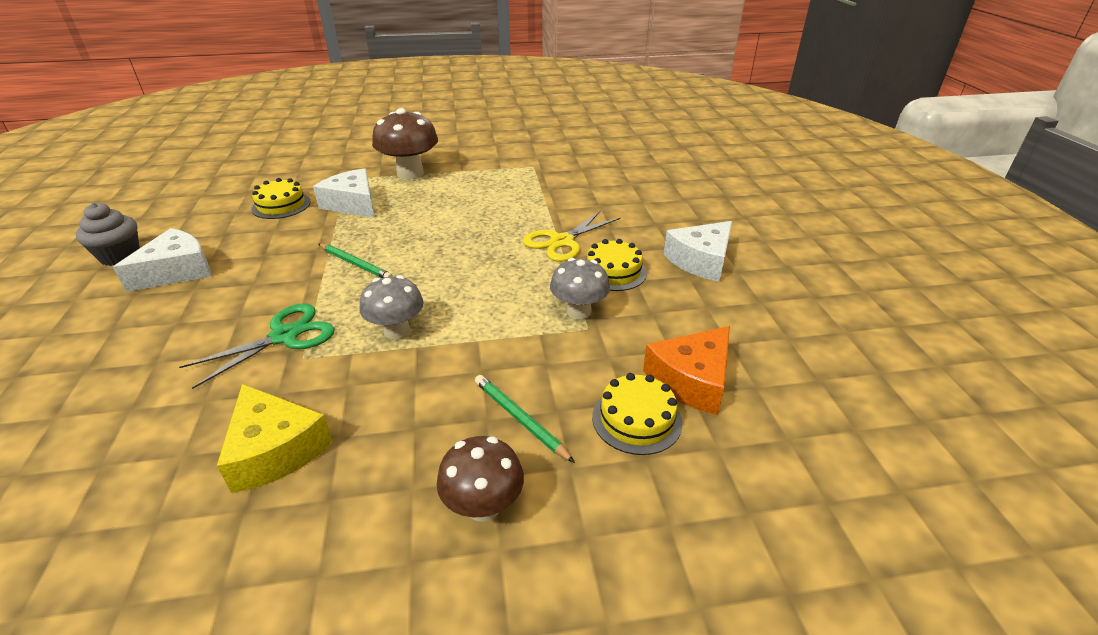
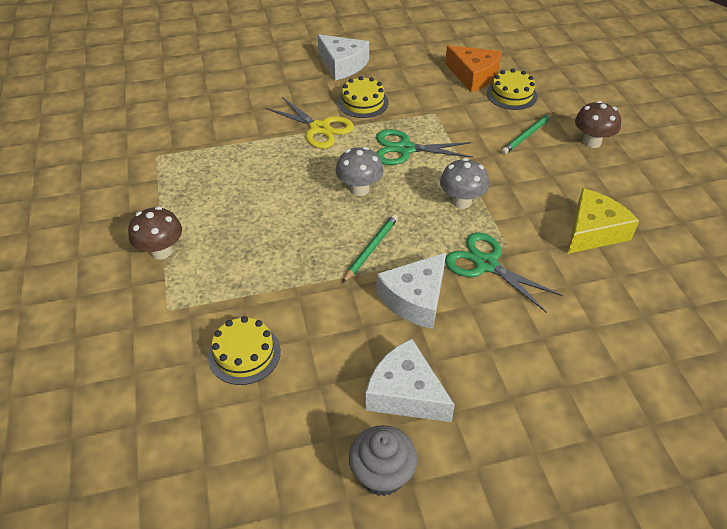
camera: 95 degrees left, 10 degrees up
(353, 204) = (243, 284): white cheese -> white cheese (415, 299)
(410, 173) = (161, 251): brown mushroom -> brown mushroom, size x0.65
(511, 296) = (405, 149): none -> green scissors
(578, 311) = (417, 117): grey mushroom -> grey mushroom (359, 189)

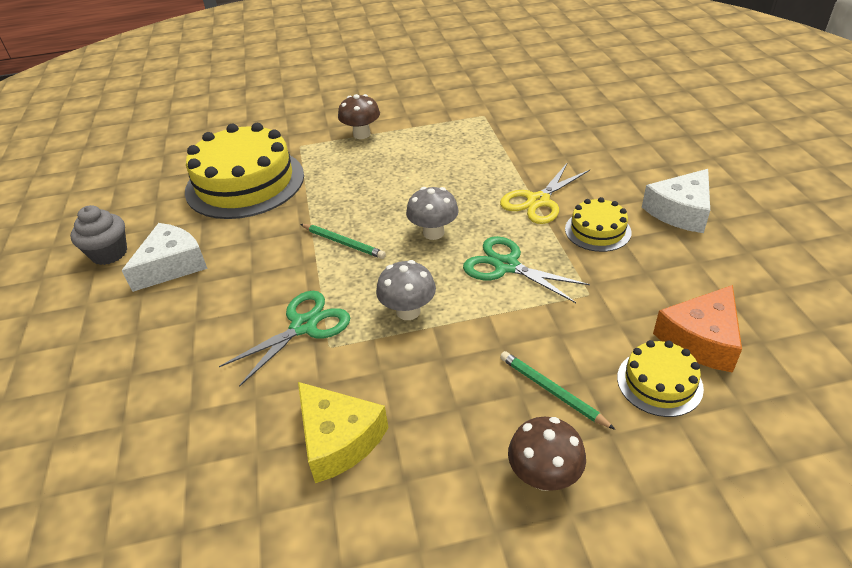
camera: 95 degrees right, 5 degrees down
(244, 354) = (245, 183): yellow cake -> yellow cake, size x2.11
(405, 149) = (506, 266): green scissors -> green scissors turned 60 degrees counterclockwise
(415, 299) = (271, 272): white cheese -> none

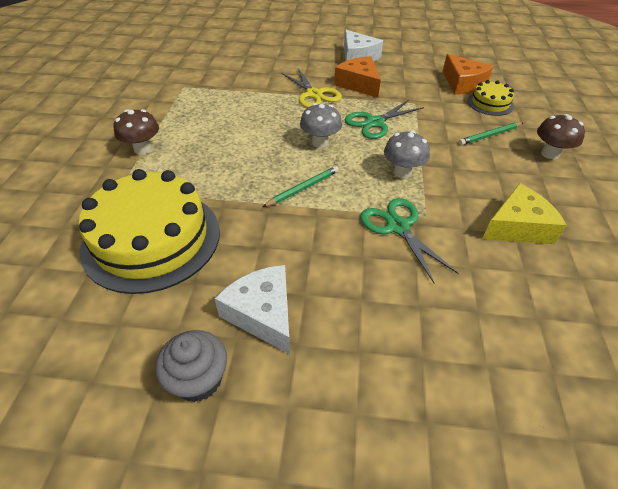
camera: 75 degrees left, 5 degrees up
(597, 230) = (359, 84): yellow cake -> orange cheese

